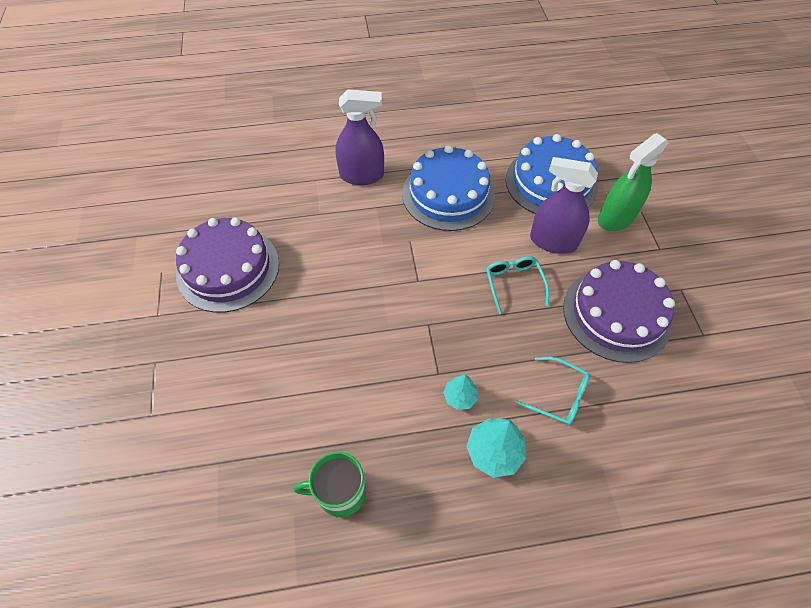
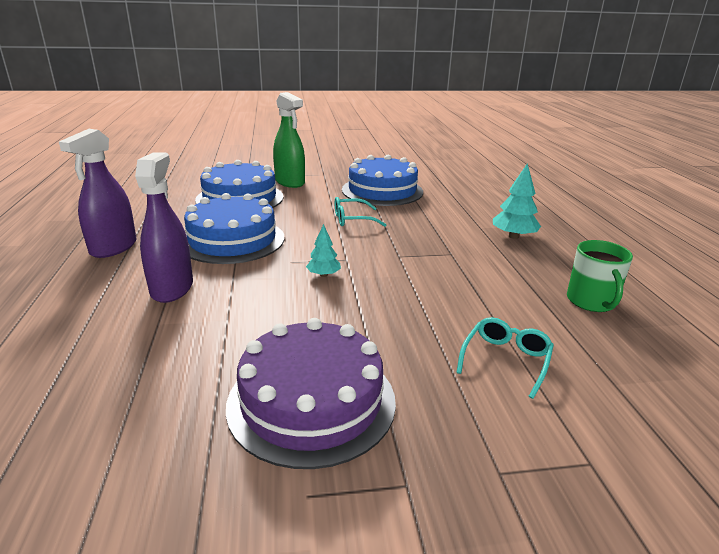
camera: 90 degrees left, 30 degrees down
(460, 397) = (471, 246): turquoise tree -> turquoise tree (324, 275)
(553, 241) = (309, 203): purple spray bottle -> purple spray bottle (113, 248)
(558, 396) = (456, 213): turquoise glasses -> turquoise glasses (506, 360)
(616, 314) = (382, 191): purple cake -> blue cake

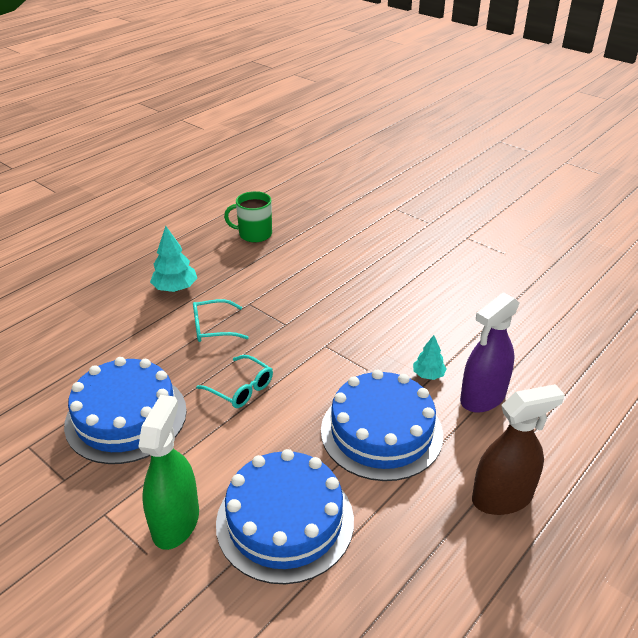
camera: 130 degrees left, 10 degrees up
(113, 248) = (502, 497): purple spray bottle -> brown spray bottle
(311, 401) = (468, 277): purple cake -> none
(324, 275) = (362, 341): turquoise tree -> turquoise tree (428, 375)
(506, 360) = (356, 242): turquoise glasses -> turquoise glasses (213, 328)
(591, 301) = (254, 234): green mug -> green mug turned 135 degrees counterclockwise

